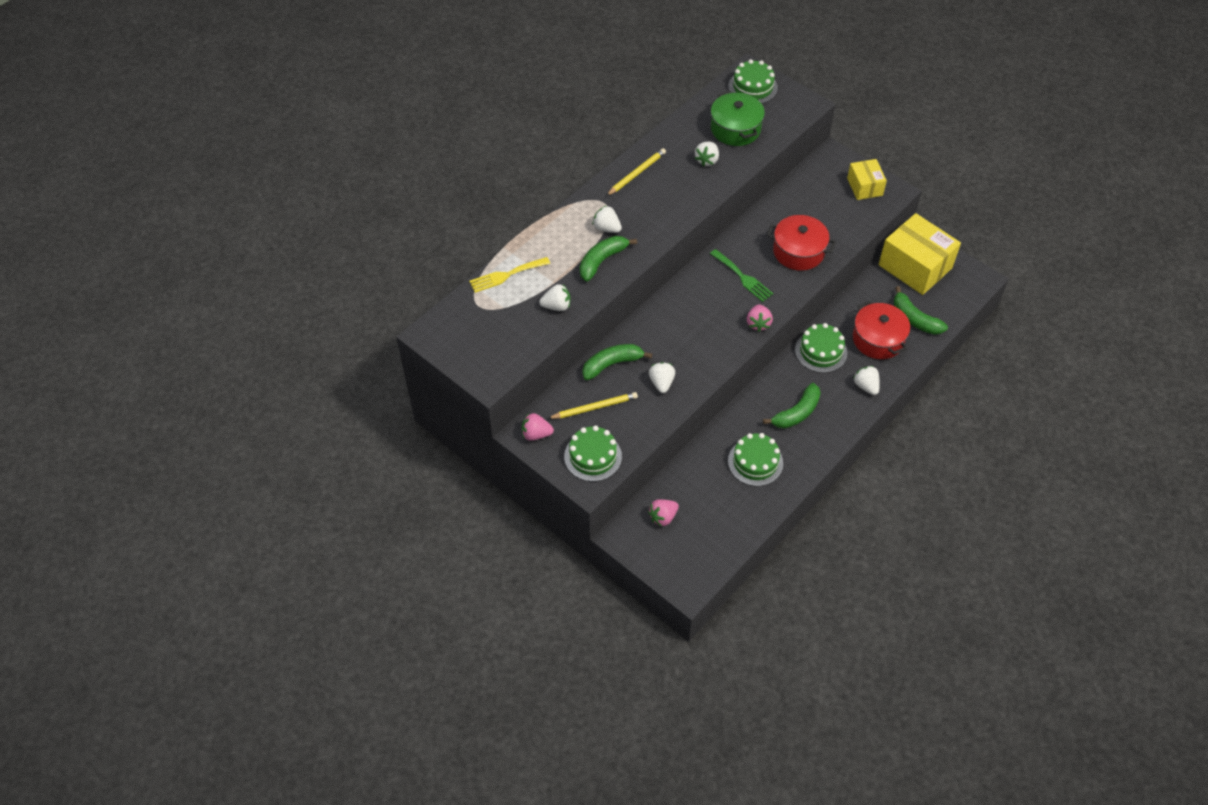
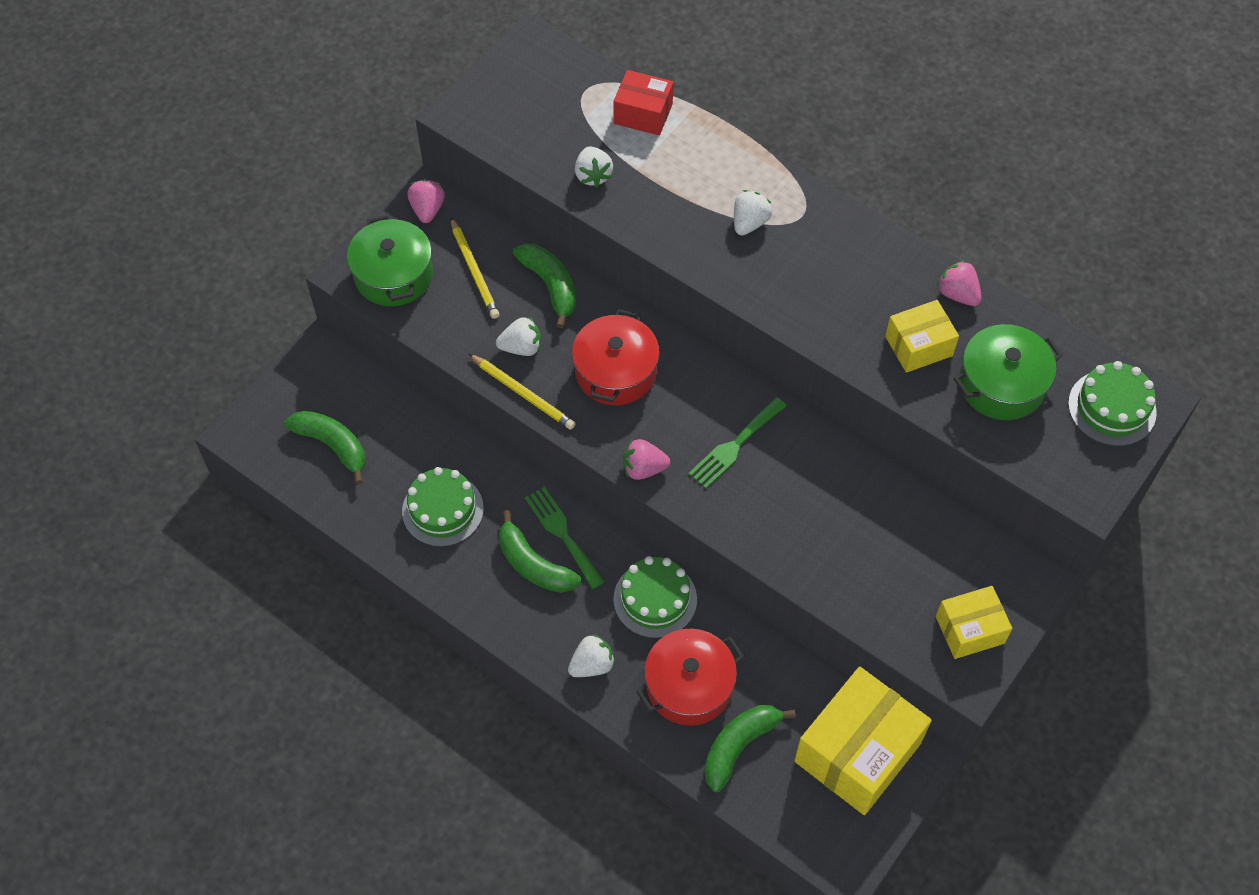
camera: 85 degrees right, 5 degrees up
(506, 275) = (643, 114): yellow fork -> red box
(593, 456) = (393, 275): green cake -> green pot
(602, 261) = (684, 221): green banana -> green banana (333, 445)
(636, 173) = (870, 253): yellow pencil -> yellow pencil (523, 393)
(663, 517) = (349, 398): pink strawberry -> pink strawberry (957, 294)
(707, 160) = (918, 346): white strawberry -> yellow box
(774, 396) = (562, 533): none -> green fork
(798, 251) = (801, 525): red pot -> red pot (615, 372)

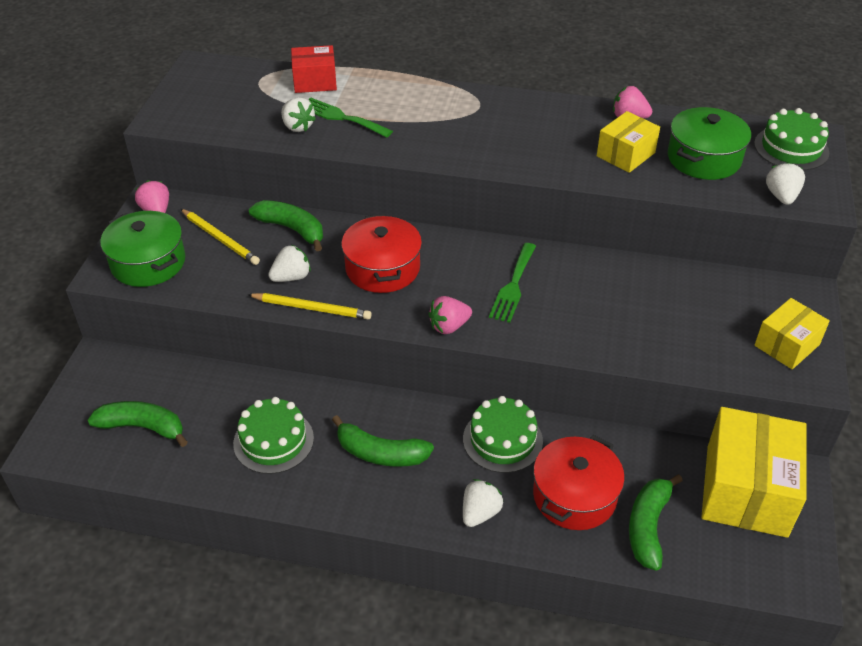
camera: 25 degrees left, 15 degrees down
(562, 533) = (392, 420): green fork -> green fork (341, 117)
(749, 223) = (442, 120): white strawberry -> white strawberry (781, 196)

